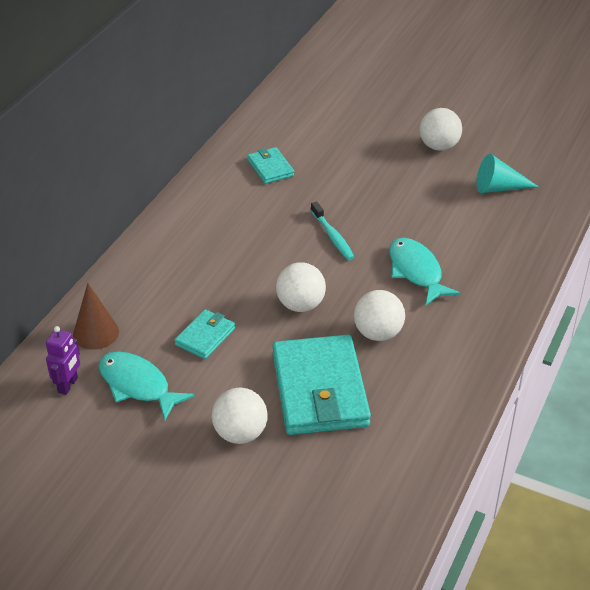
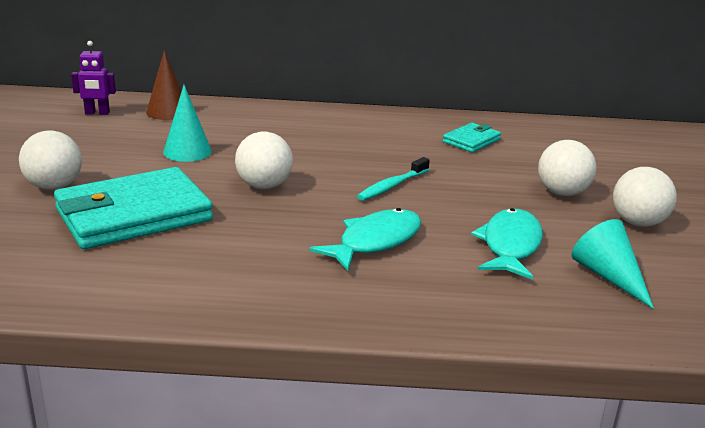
camera: 65 degrees right, 15 degrees down
(138, 385) = (107, 136): turquoise fish -> turquoise fish (510, 246)
(205, 337) = (187, 151): turquoise wallet -> turquoise cone
(378, 333) = (245, 234): white ball -> white ball (562, 193)

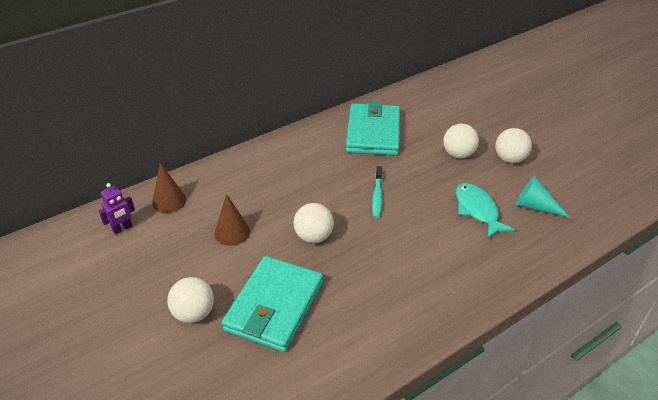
camera: 35 degrees left, 15 degrees up
(187, 151) = (232, 232): turquoise cone -> brown cone
(375, 241) = (418, 246): turquoise fish -> none
(471, 141) = (373, 133): turquoise wallet -> turquoise wallet, size x2.05

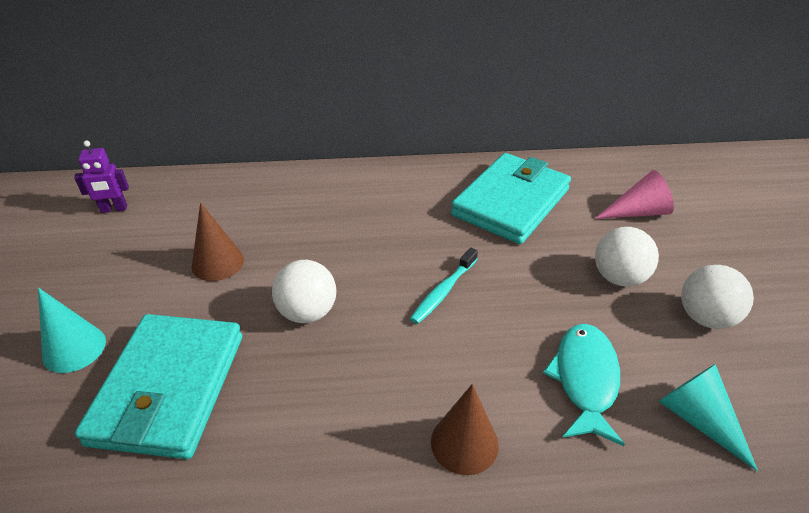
camera: 30 degrees right, 0 degrees up
(169, 201) = (190, 196): brown cone -> brown cone (464, 443)
(194, 313) = (74, 348): white ball -> turquoise cone
(274, 306) = (169, 388): turquoise wallet -> turquoise wallet turned 45 degrees counterclockwise
(443, 115) = (637, 212): none -> pink cone

